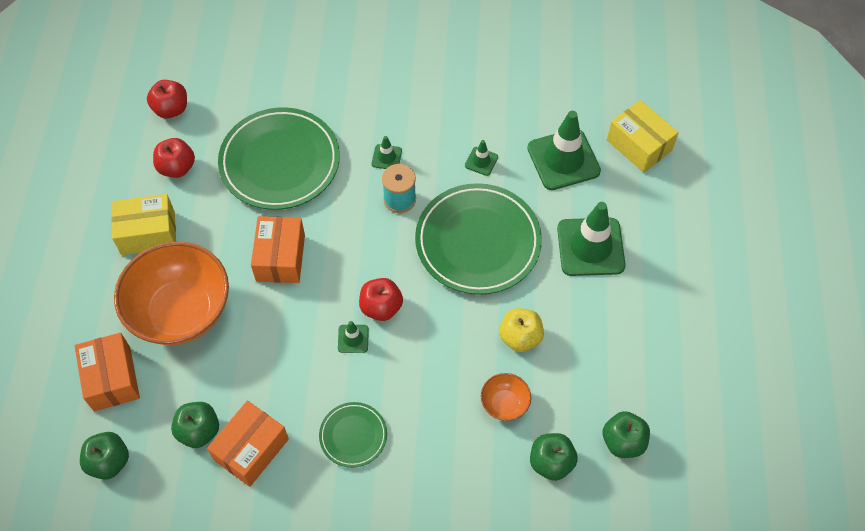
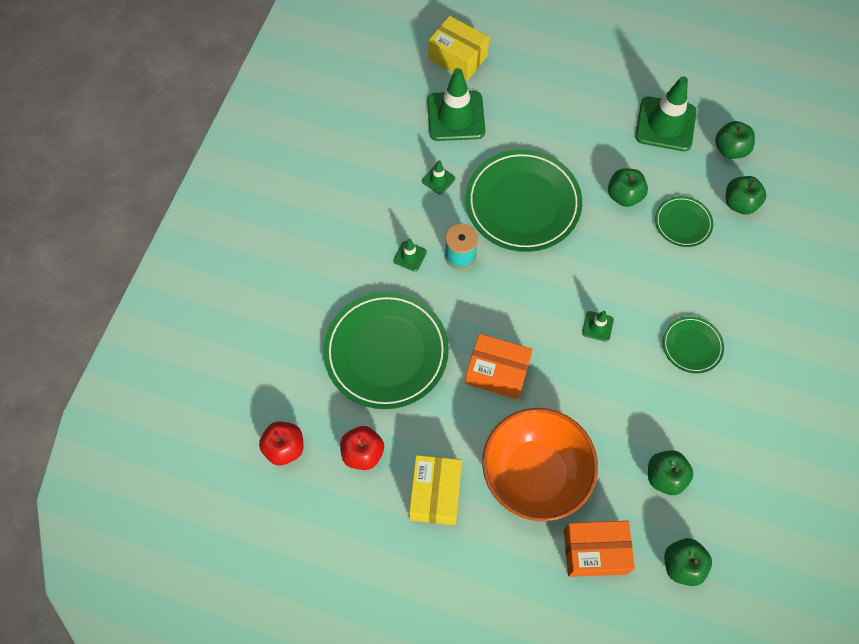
camera: 75 degrees left, 5 degrees up
(251, 449) = (690, 433): orange box -> none
(381, 307) = (571, 296): red apple -> none
(504, 404) = (683, 223): orange bowl -> green plate
(520, 337) = (624, 196): yellow apple -> green apple
(590, 247) = (550, 121): green traffic cone -> green traffic cone (665, 124)
(639, 145) = (458, 57): yellow box -> yellow box turned 60 degrees clockwise

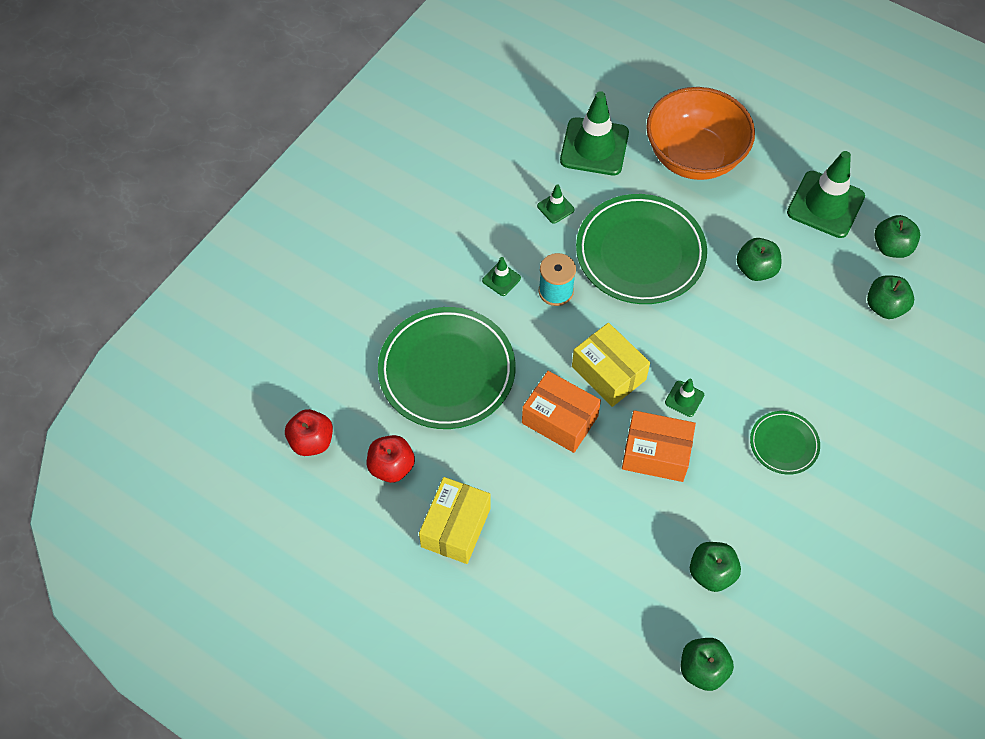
camera: 15 degrees right, 5 degrees down
(458, 57) = (615, 86): yellow box -> yellow box (608, 373)
(535, 474) = (569, 534): orange bowl -> orange bowl (694, 156)
(595, 551) = (610, 630): orange box -> orange box (656, 454)
(683, 223) = (813, 313): green plate -> none

